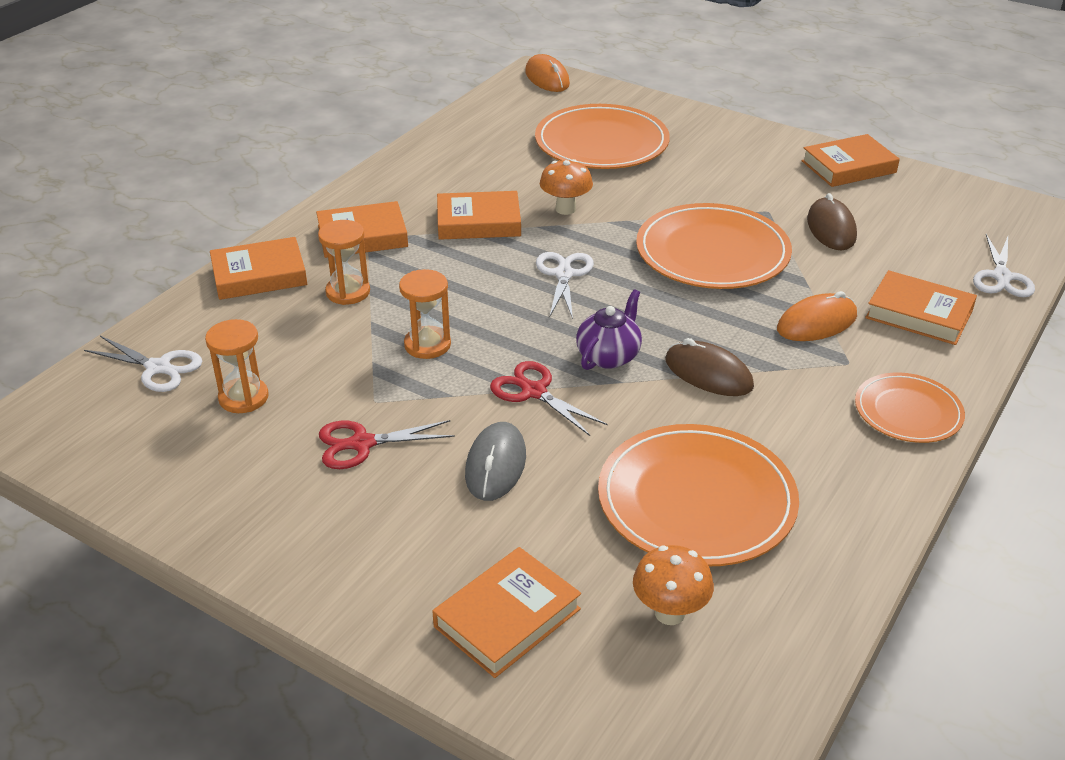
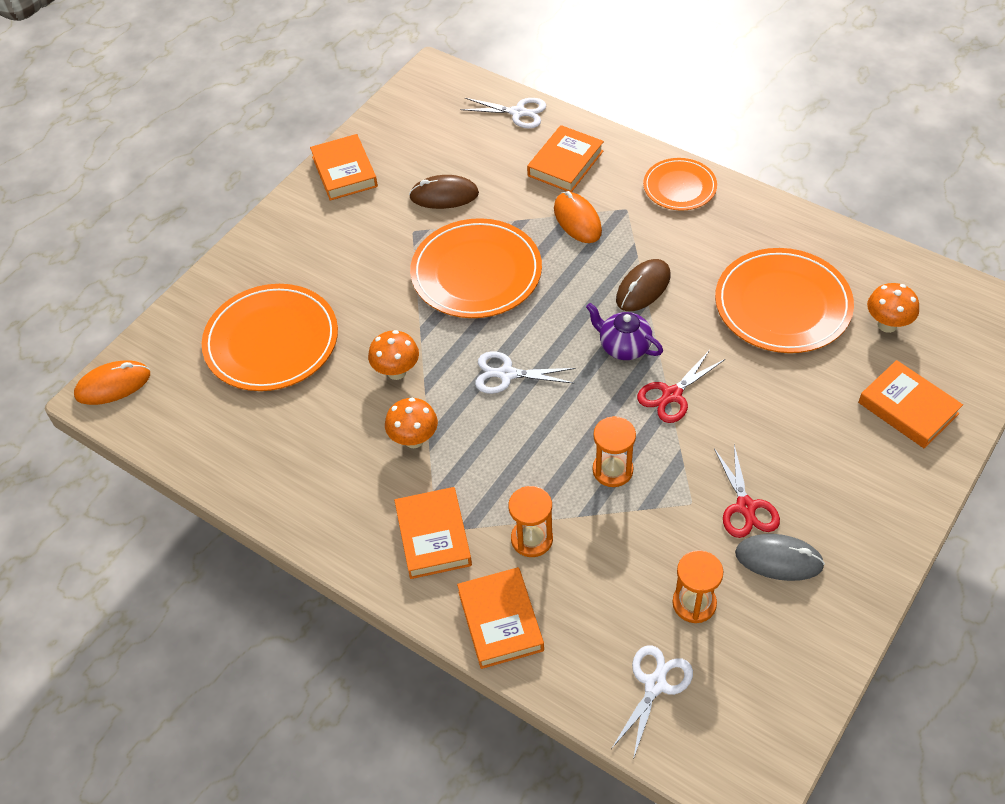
camera: 85 degrees left, 15 degrees up
(478, 222) = (414, 439): orange book -> orange mushroom
(495, 465) = (760, 418): grey mouse -> grey mouse (779, 559)

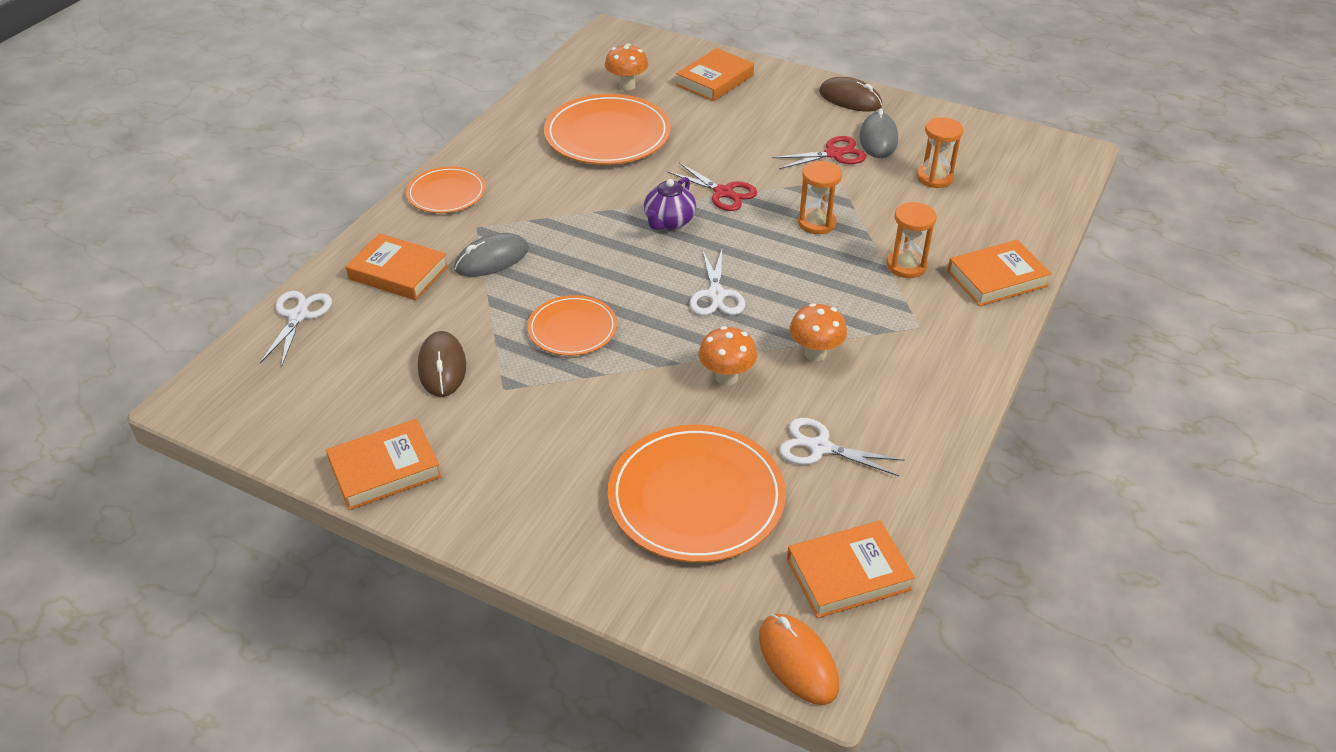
camera: 100 degrees left, 10 degrees down
(433, 536) = (926, 328): orange book -> orange book (848, 574)
(476, 272) = (572, 329): orange plate -> orange plate, size x0.58
(577, 220) = (492, 259): orange mouse -> grey mouse
(643, 288) = (590, 212): brown mouse -> brown mouse (850, 99)
(655, 685) = (1015, 195): white scissors -> white scissors (820, 447)

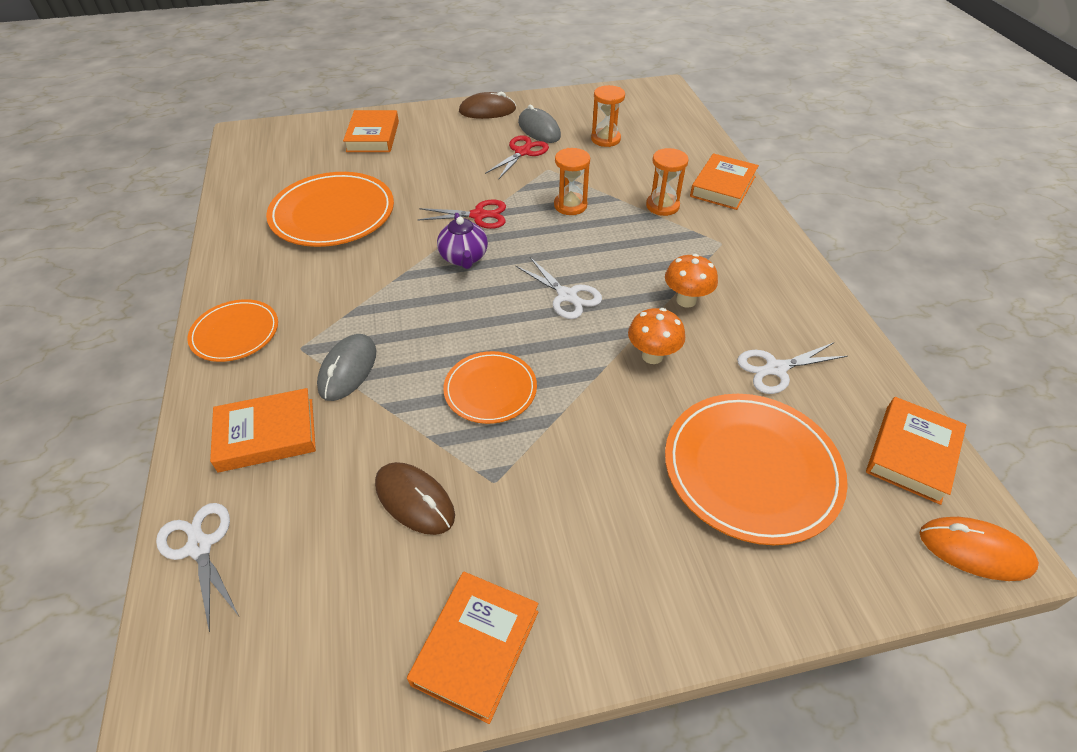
camera: 40 degrees left, 5 degrees up
(627, 86) = (305, 169): orange mushroom -> none

